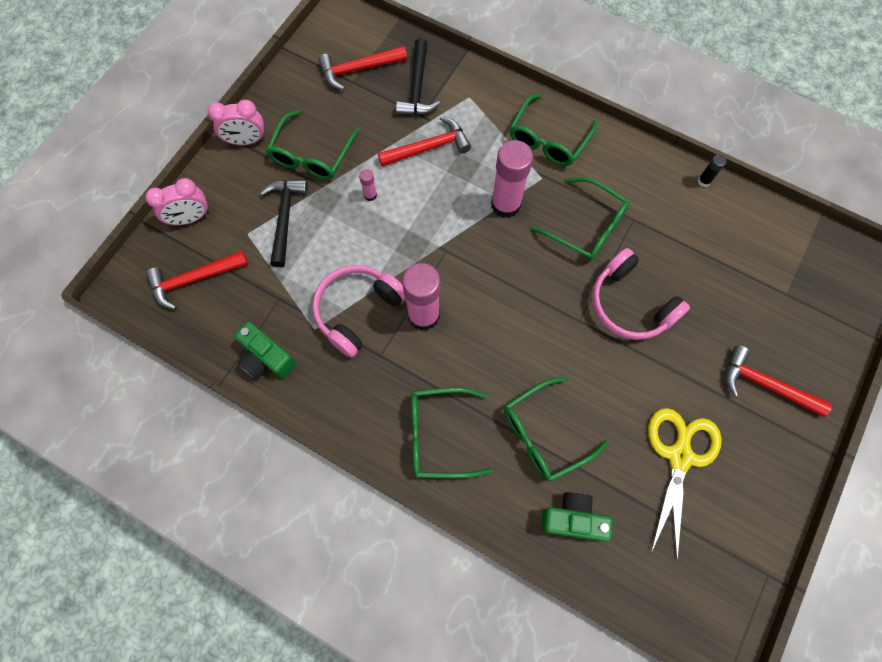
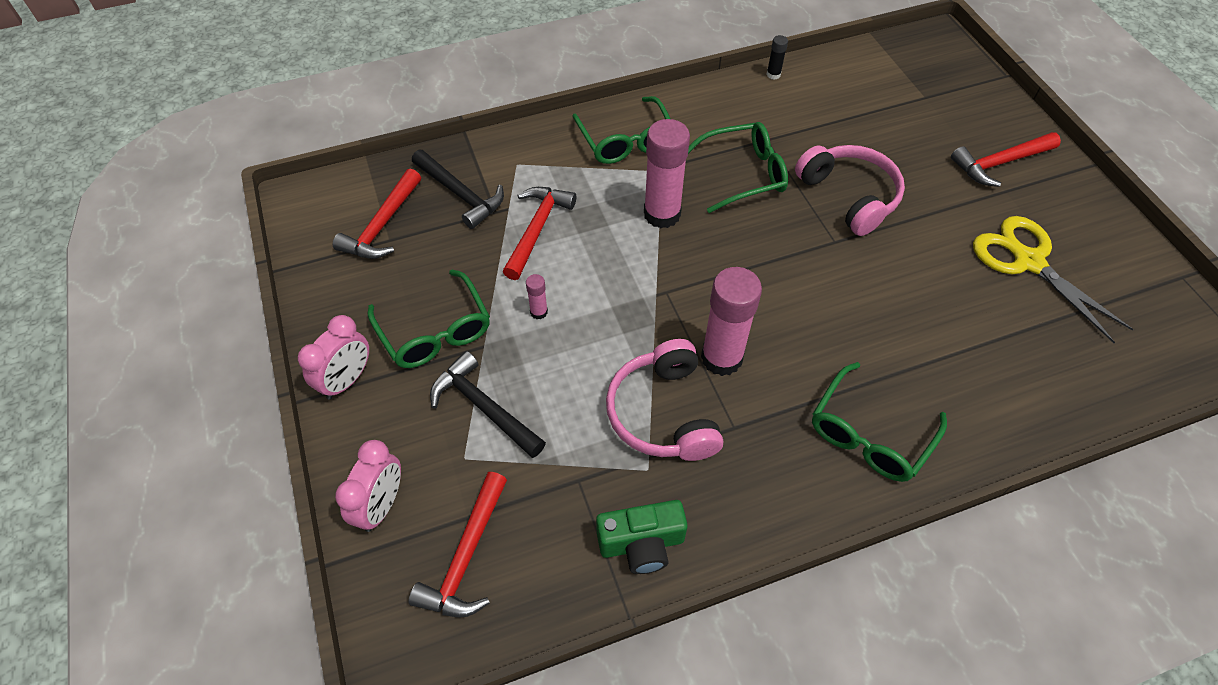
camera: 50 degrees left, 15 degrees down
(544, 434) = (933, 345): green glasses -> none
(572, 519) = (1040, 382): green camera -> none
(630, 304) = (849, 196): pink headphones -> pink headphones turned 120 degrees counterclockwise

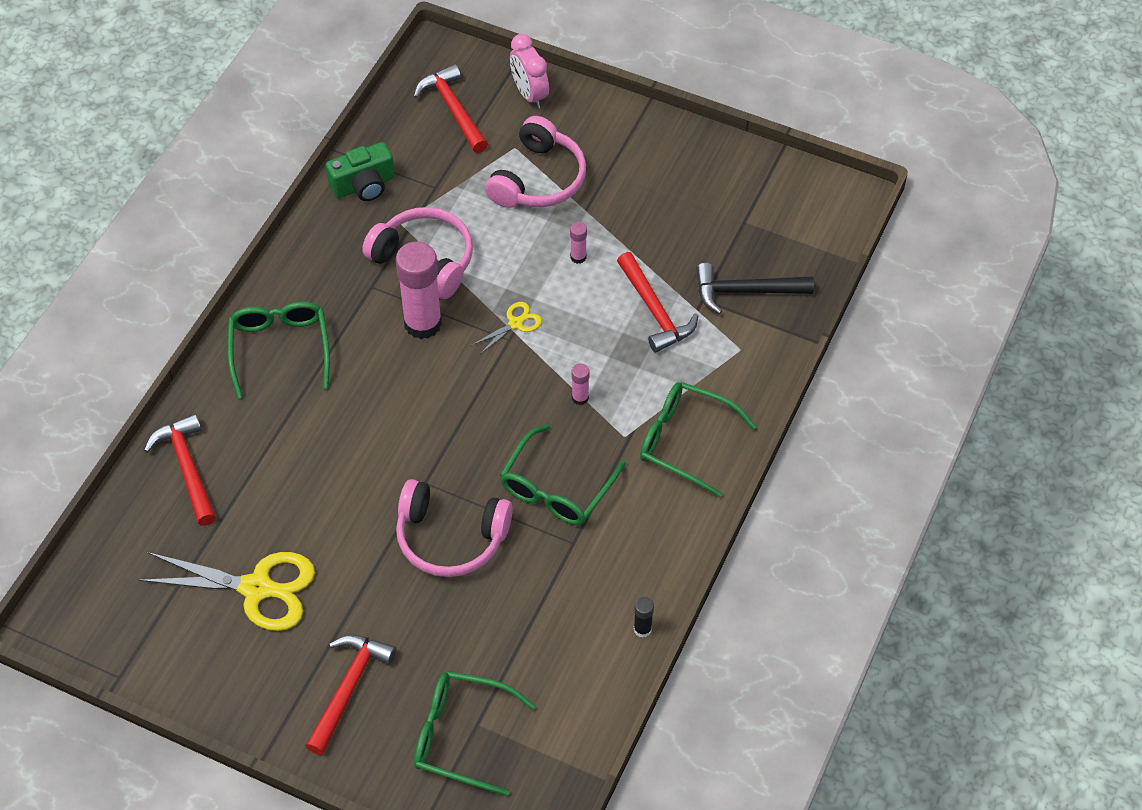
camera: 135 degrees right, 0 degrees up
(347, 380) = (639, 129): pink clock -> none
(382, 225) = (764, 226): red hammer -> red hammer (187, 468)
(435, 331) = (628, 194): green glasses -> green glasses (461, 736)
(484, 407) = (538, 179): black hammer -> pink headphones
(641, 544) = (364, 185): green camera -> green camera turned 150 degrees counterclockwise
(648, 299) = (515, 323): none -> yellow scissors
(662, 214) = (580, 398): pink glue stick -> pink glue stick, size x0.44

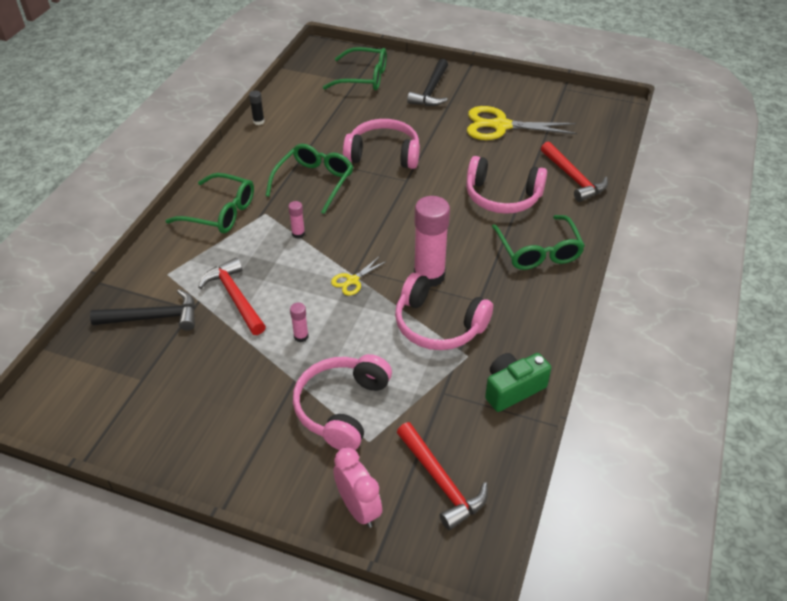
camera: 175 degrees right, 10 degrees down
(298, 441) = (502, 197): none -> pink headphones
(349, 688) = (431, 91): red hammer -> black hammer

